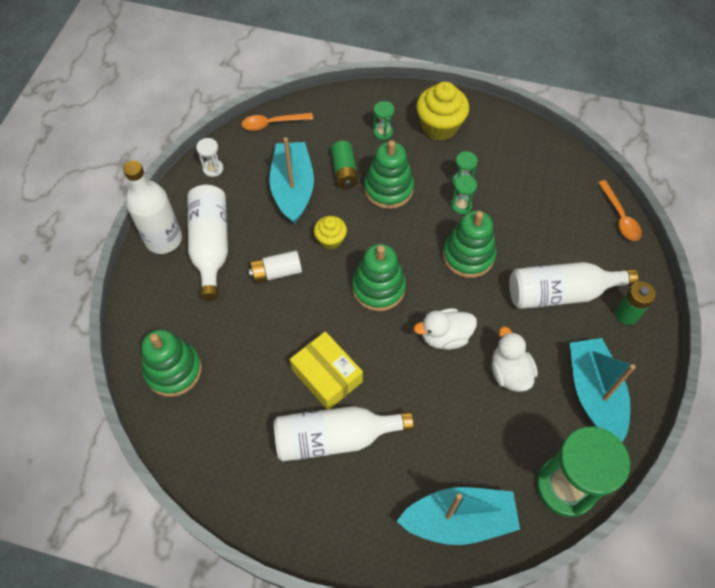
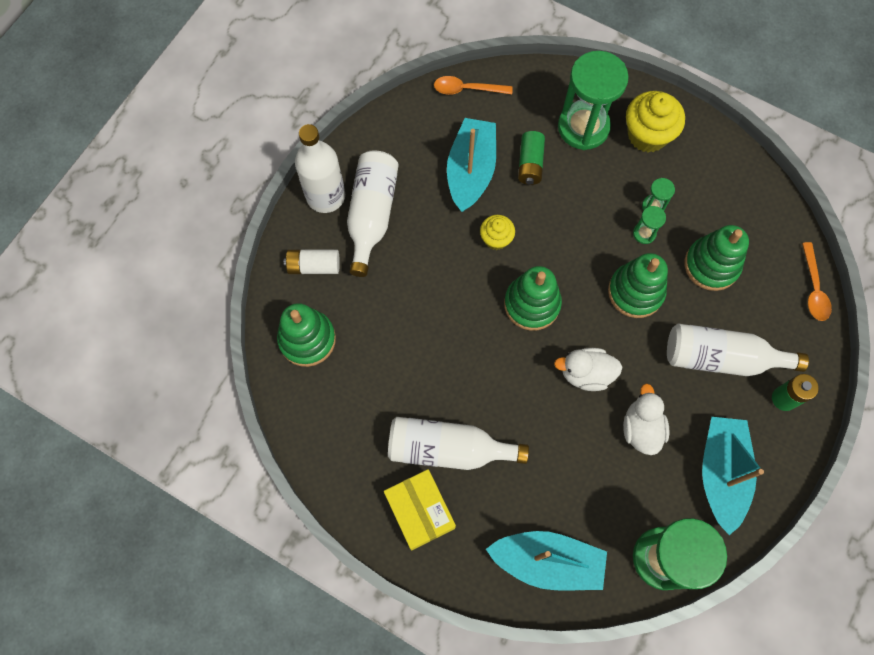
camera: 15 degrees right, 10 degrees up
(213, 169) = (393, 128): white hourglass -> none
(276, 272) = (431, 261): white battery -> white battery (314, 266)
(327, 375) = (456, 384): yellow box -> yellow box (420, 511)
(383, 132) = (583, 127): green hourglass -> green hourglass, size x2.34
(388, 189) = (572, 195): green stacking toy -> green stacking toy (711, 265)

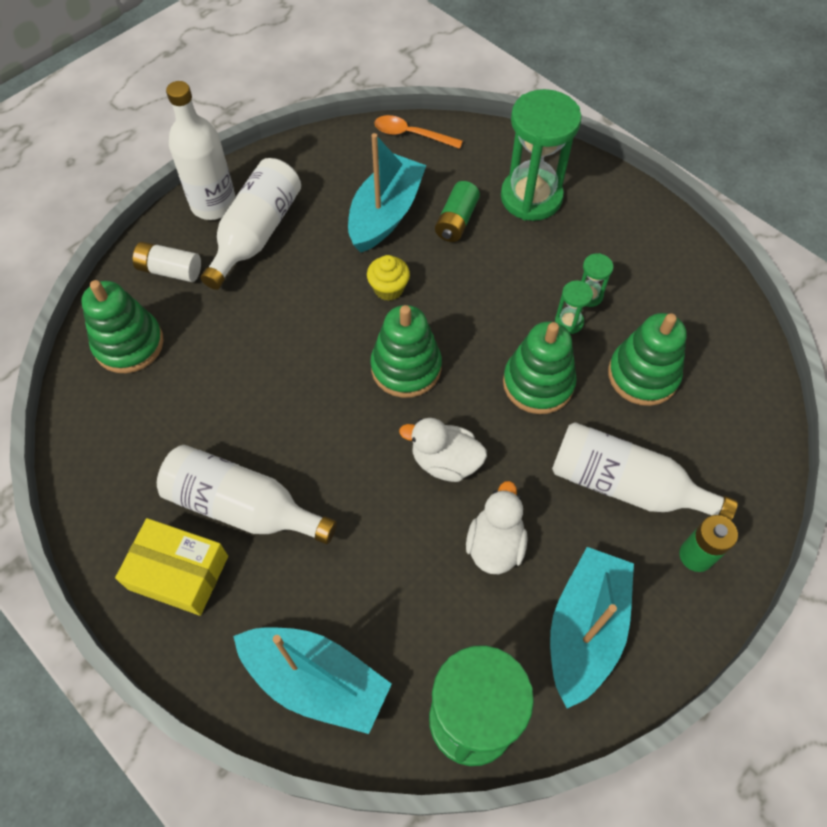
camera: 15 degrees right, 10 degrees down
(420, 511) = (178, 572): yellow box -> yellow box turned 60 degrees counterclockwise
(647, 135) = (604, 220): yellow cupcake -> none
(813, 289) = (769, 432): orange spoon -> none

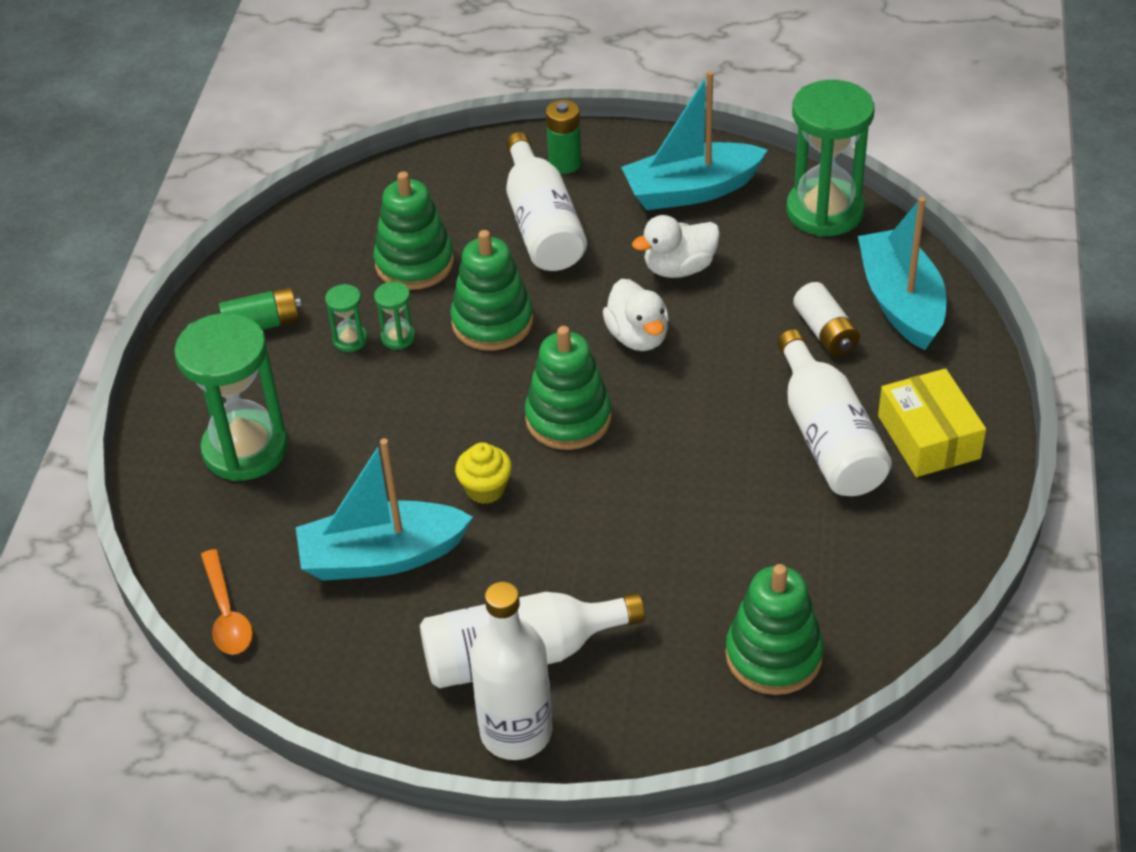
camera: 125 degrees left, 15 degrees down
(170, 270) = (649, 697): white battery -> white battery (825, 332)
(456, 221) = (337, 490): green battery -> green battery (262, 324)

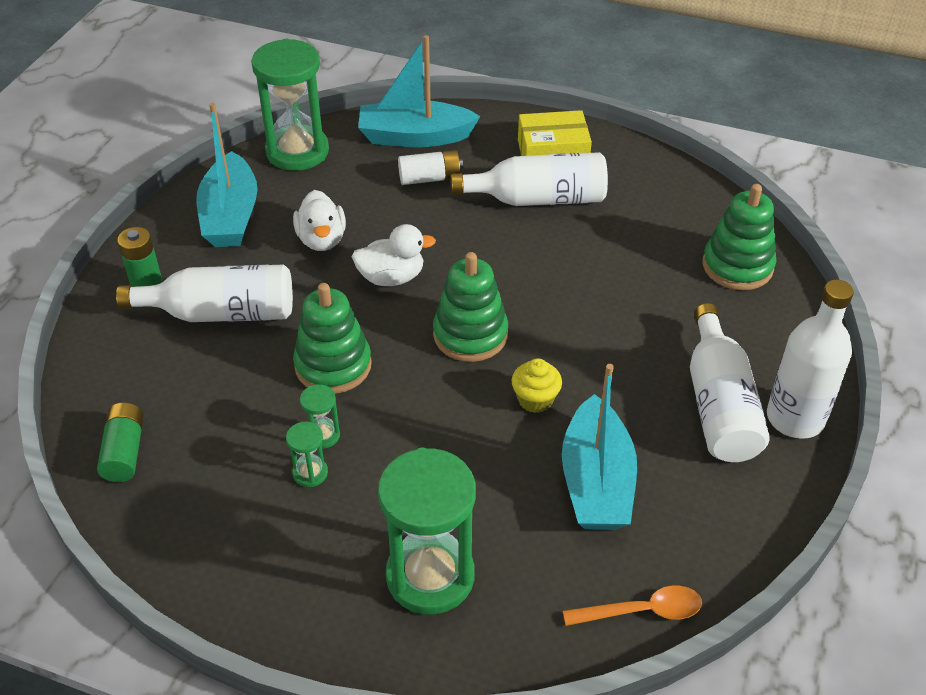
camera: 80 degrees left, 0 degrees up
(262, 324) = (254, 544): green battery -> green battery (124, 452)
(414, 263) = (226, 410): green stacking toy -> none

